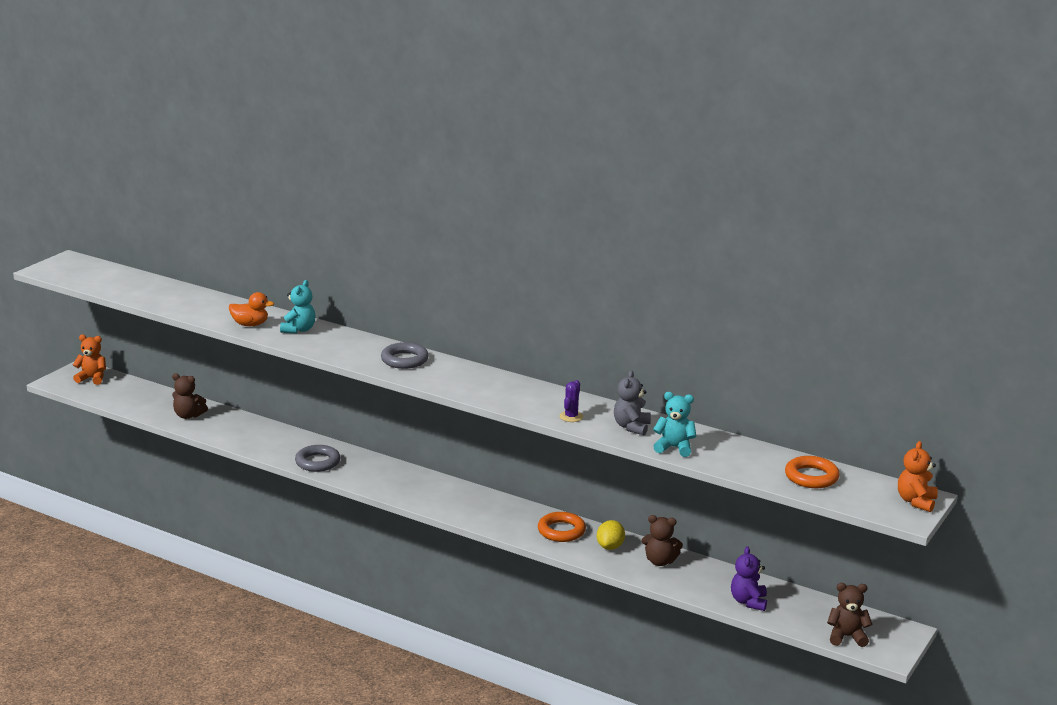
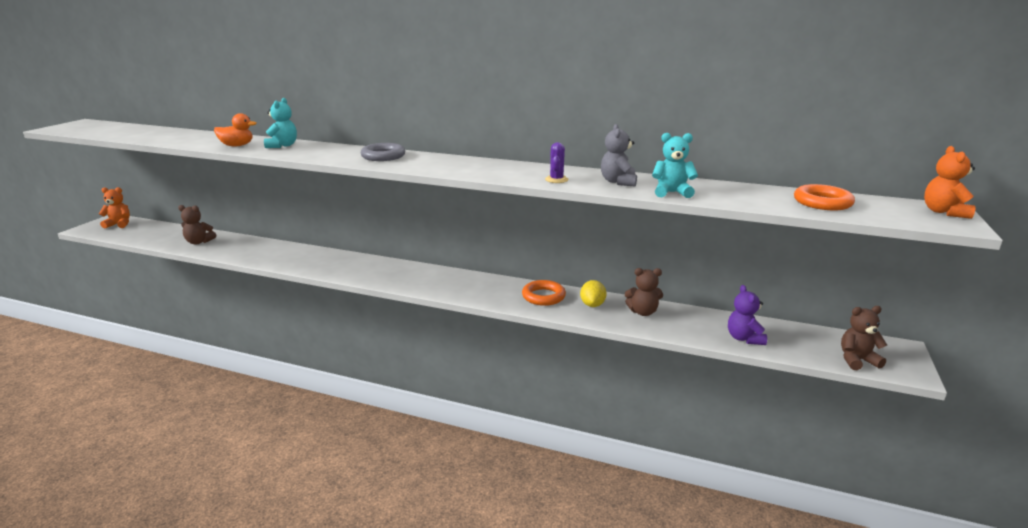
camera: 10 degrees left, 0 degrees up
(317, 462) = (313, 265): grey ring -> none

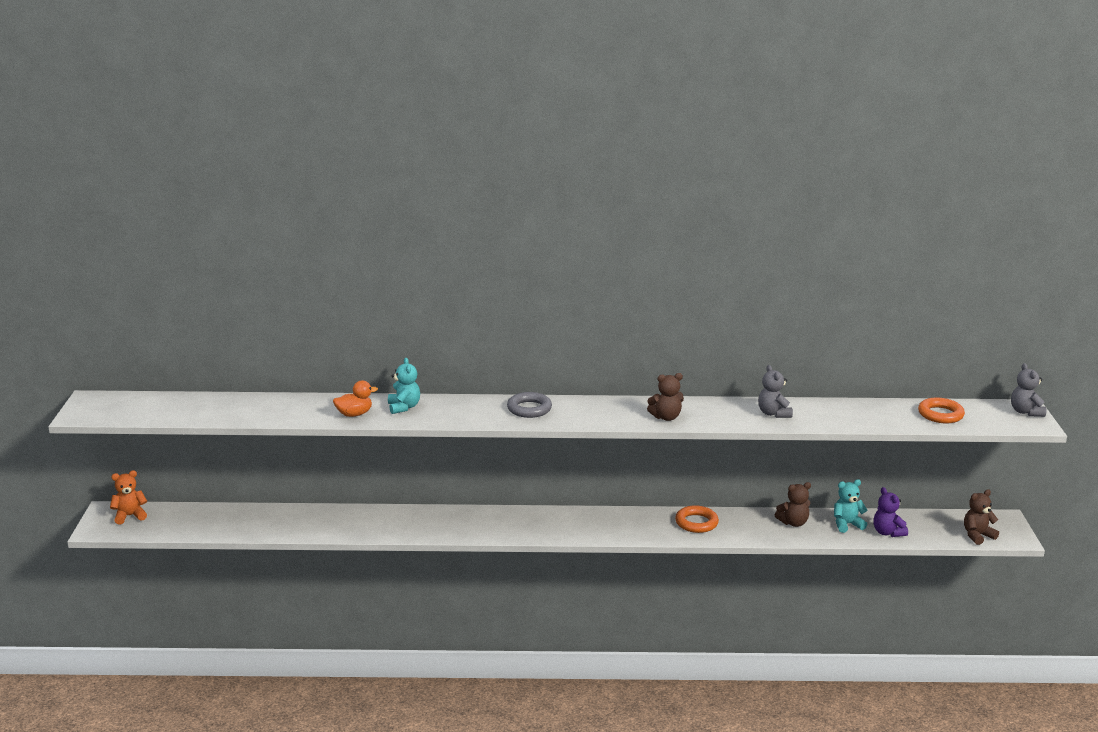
camera: 20 degrees left, 0 degrees up
(199, 242) = (268, 523): brown teddy bear -> brown teddy bear (666, 417)
(556, 179) = (720, 418): purple cactus -> none
(592, 305) = (746, 523): yellow lemon -> none
(671, 193) = (825, 421): turquoise teddy bear -> turquoise teddy bear (847, 524)
(944, 212) = (1025, 412): orange teddy bear -> grey teddy bear

